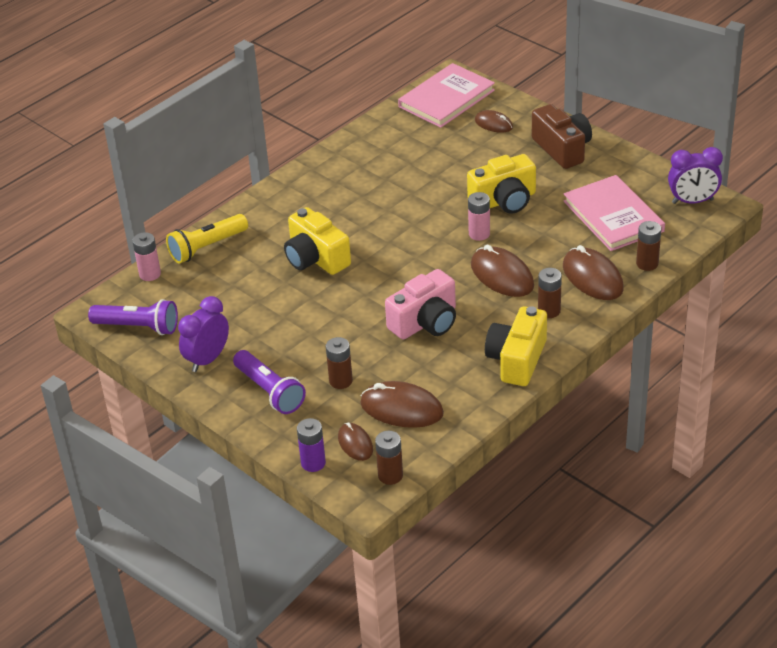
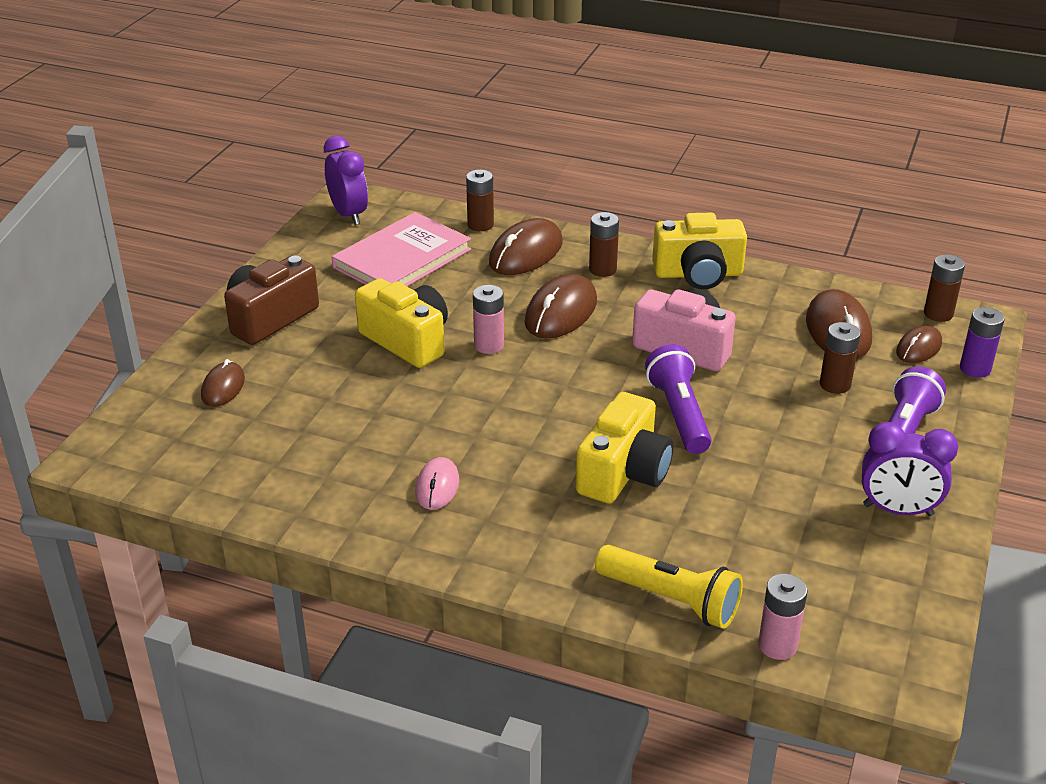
camera: 115 degrees left, 5 degrees down
(138, 327) = (898, 610): purple flashlight -> purple flashlight (679, 414)
(350, 187) = (437, 486): none -> pink mouse
(446, 98) = (161, 448): pink book -> none

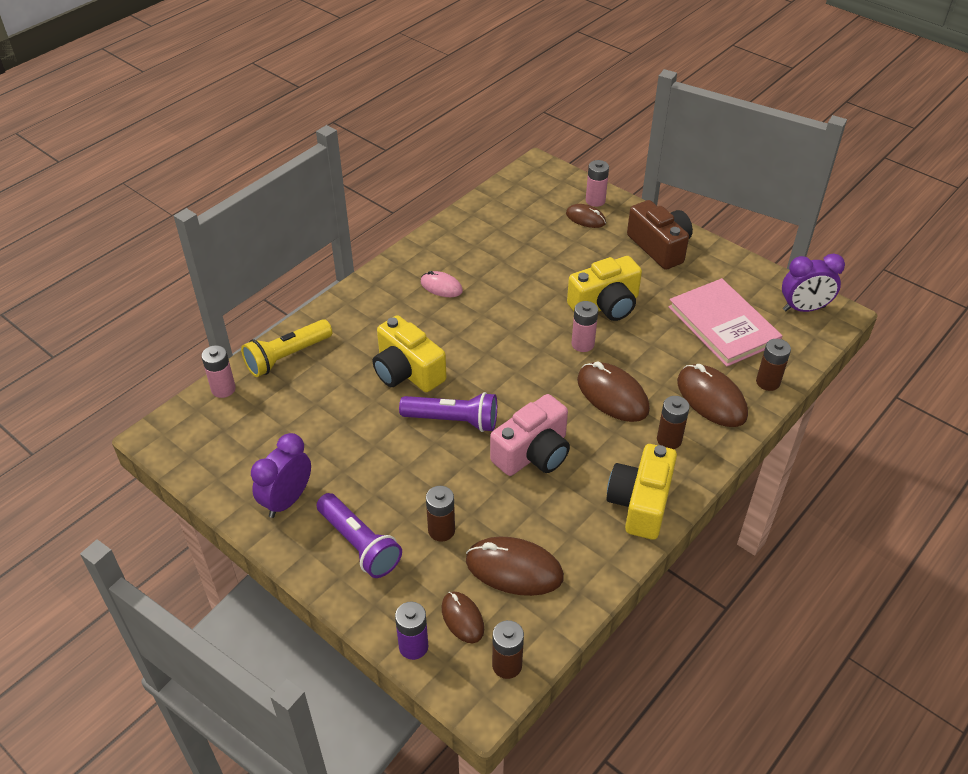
camera: 110 degrees right, 10 degrees up
(176, 386) = (595, 200): none -> pink battery

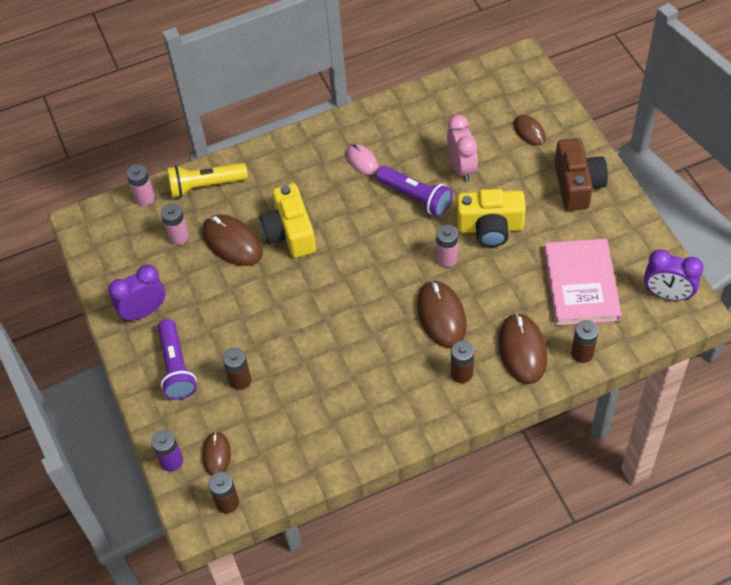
camera: 30 degrees right, 10 degrees up
(453, 420) = (300, 290): purple flashlight -> purple flashlight (415, 197)
(514, 569) = (275, 432): brown mouse -> brown mouse (232, 242)
(533, 453) = (346, 343): pink camera -> none
(543, 264) = (461, 167): none -> pink clock
(595, 200) = (550, 115): pink battery -> pink battery (179, 237)
(640, 503) = (403, 418): yellow camera -> none

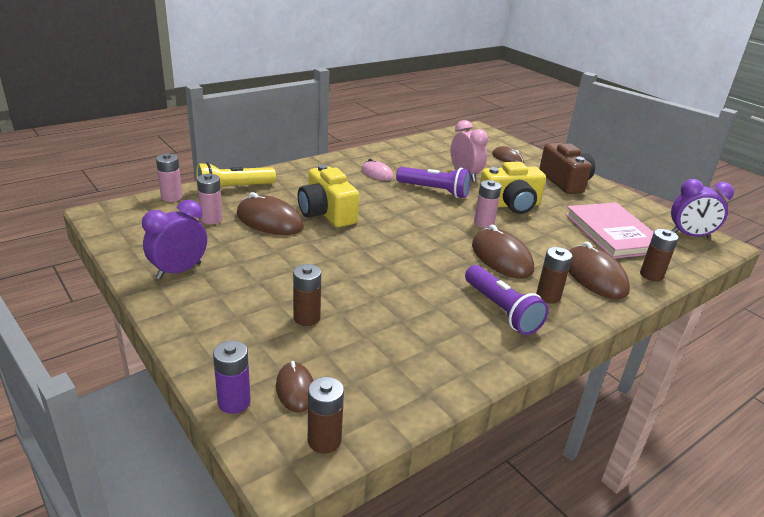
camera: 20 degrees left, 25 degrees down
(176, 367) = (225, 312): purple flashlight -> purple flashlight (501, 310)

